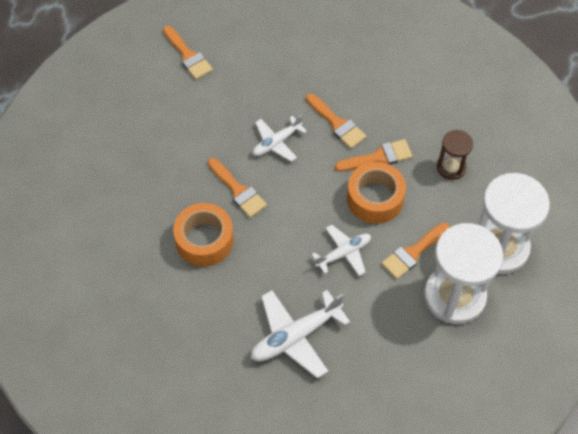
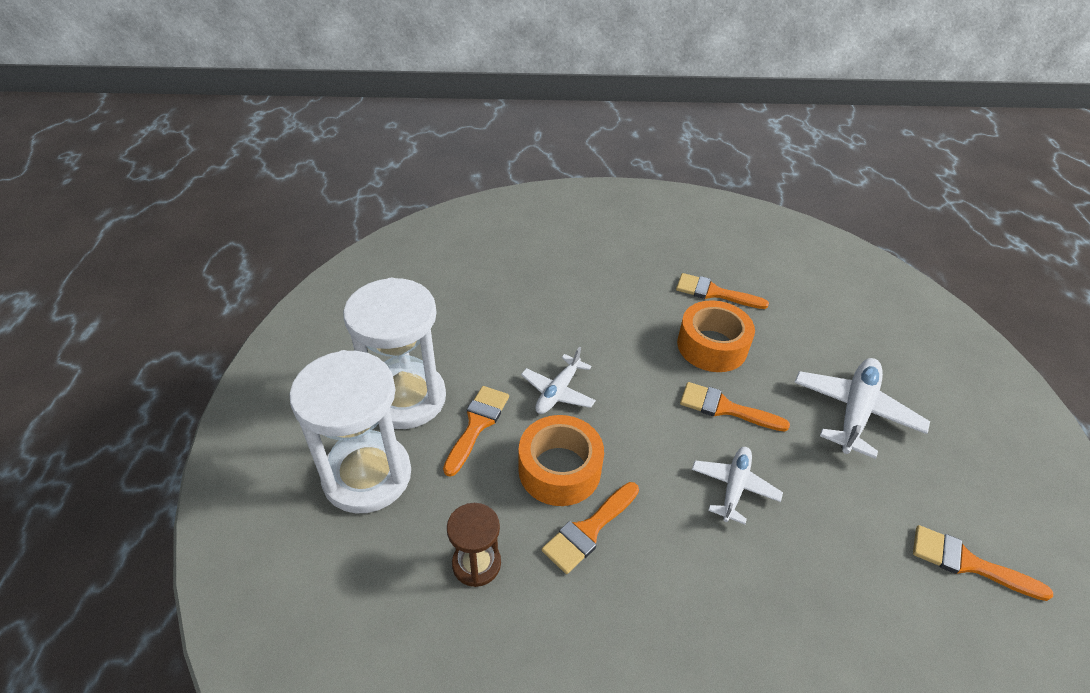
camera: 150 degrees right, 15 degrees down
(295, 336) = (557, 303): white plane -> white plane (855, 411)
(337, 124) = (678, 555): orange brush -> orange brush (714, 293)

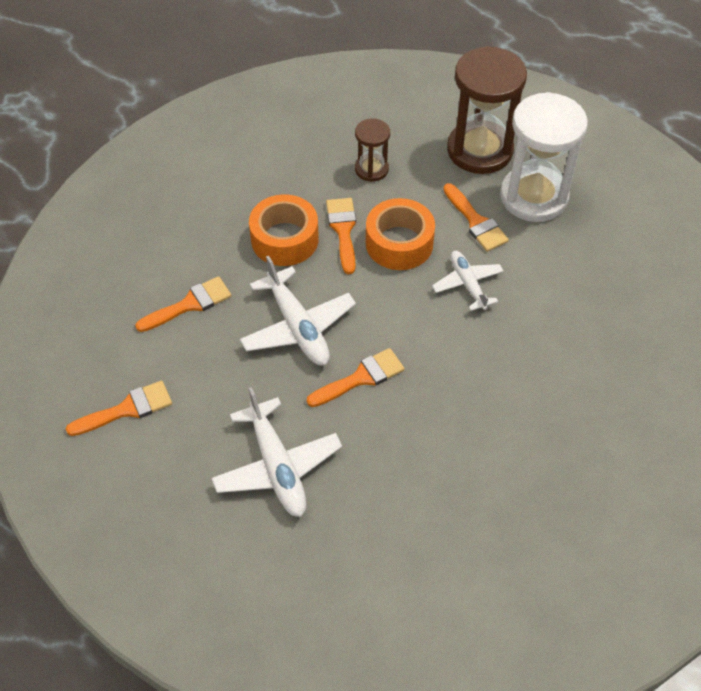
camera: 130 degrees right, 10 degrees up
(367, 476) = (479, 150): white hourglass -> brown hourglass
(712, 346) = (428, 424): orange tape -> orange tape (284, 239)
(714, 293) = (491, 486): orange brush -> orange brush (190, 304)
(734, 487) = (298, 327): white plane -> white plane, size x1.59

